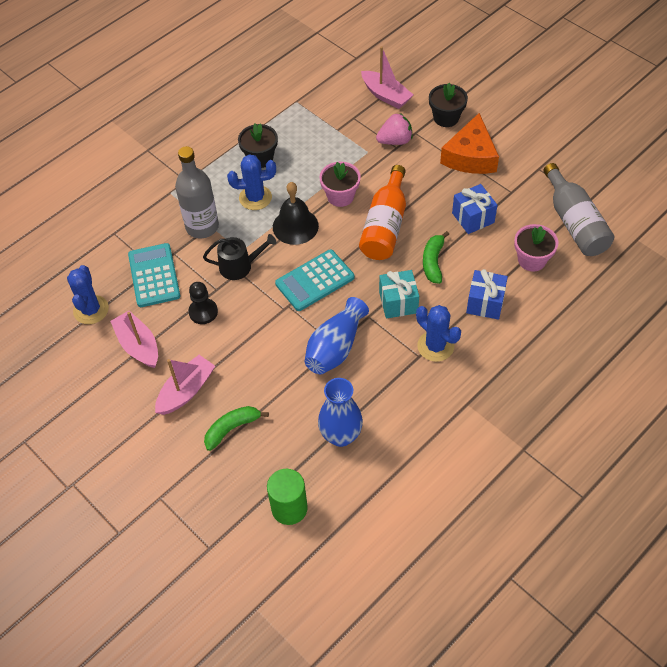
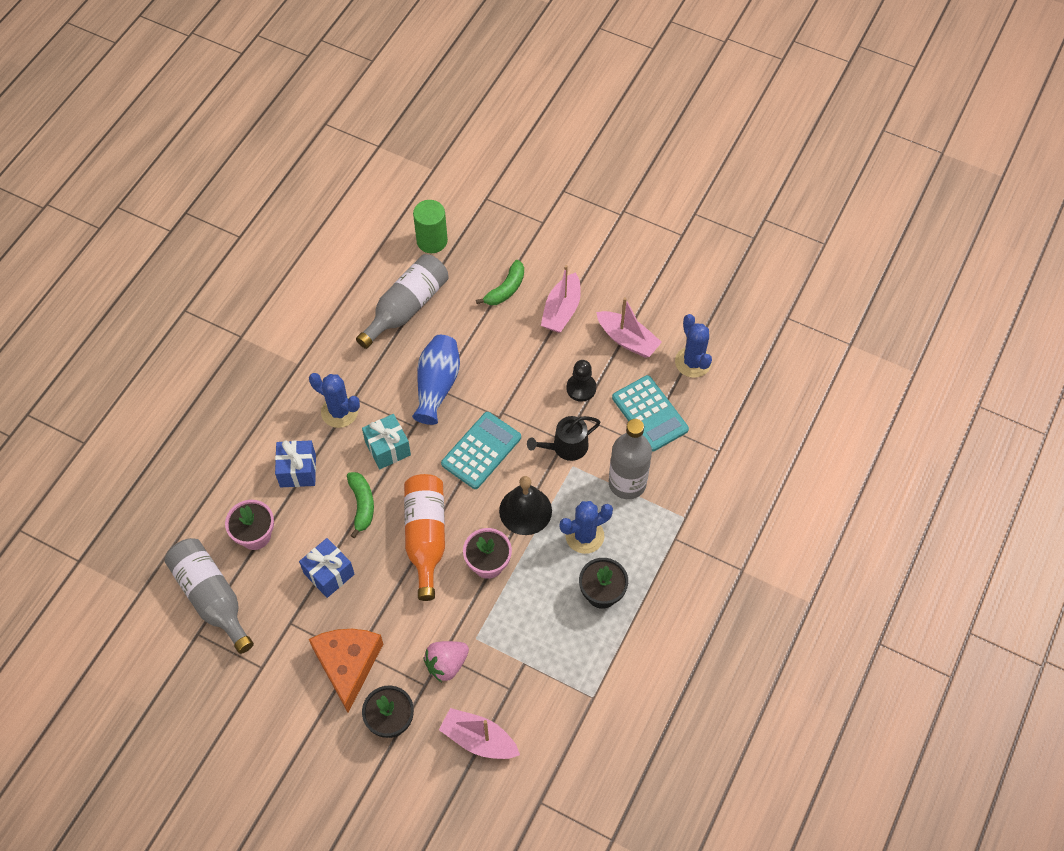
camera: 160 degrees right, 5 degrees up
(341, 435) = (407, 307): blue vase -> grey bottle

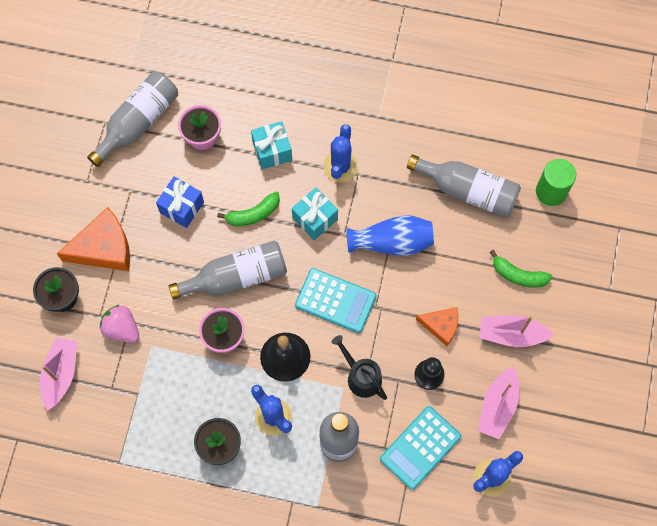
camera: 75 degrees right, 10 degrees up
(298, 471) = (272, 151): blue gift -> turquoise gift
(426, 537) = (236, 277): orange bottle -> grey bottle
(536, 365) = (441, 326): none -> orange cheese

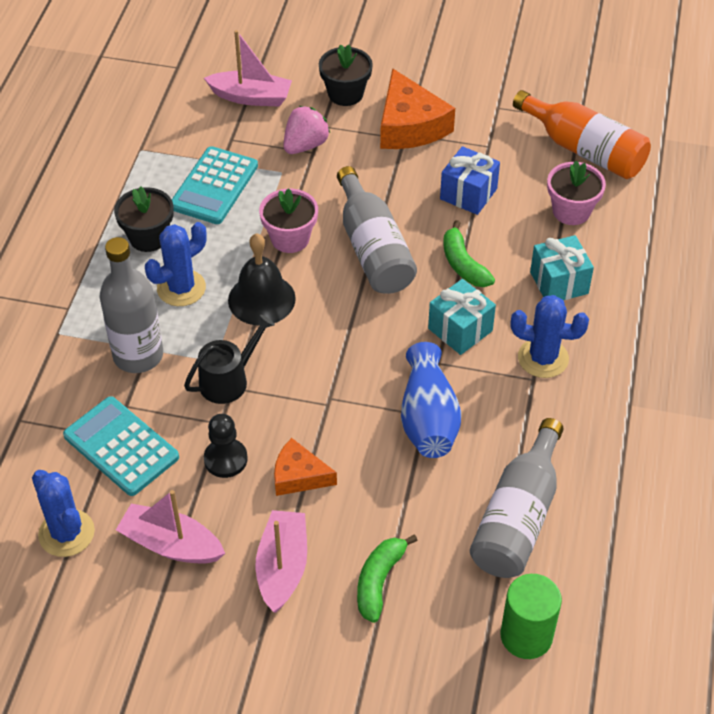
camera: 90 degrees right, 20 degrees down
(138, 122) = (584, 150): grey bottle -> orange bottle
(335, 301) = (339, 352): turquoise calculator -> turquoise calculator (214, 186)
(441, 326) = (299, 476): orange cheese -> orange cheese turned 90 degrees clockwise

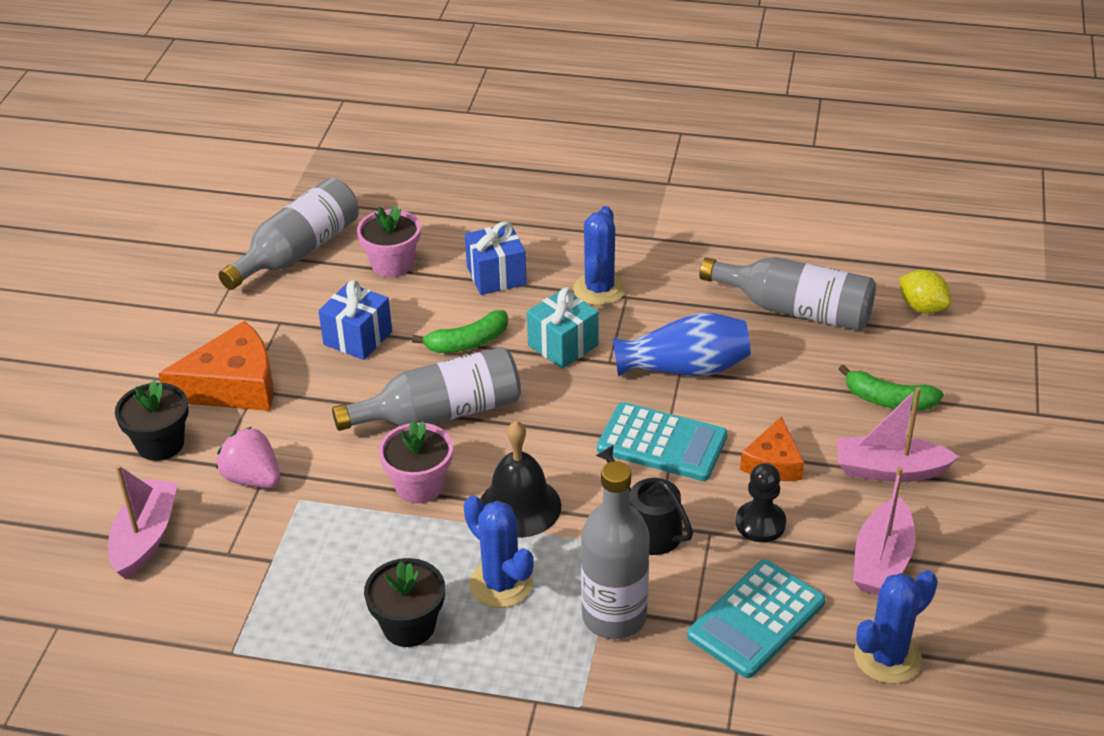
camera: 90 degrees left, 10 degrees down
(214, 186) = (318, 564): turquoise calculator -> turquoise calculator (662, 443)
(526, 636) = (922, 307): green cylinder -> yellow lemon
(559, 283) = (496, 276): turquoise gift -> blue gift
(584, 150) = (298, 252): orange bottle -> grey bottle

